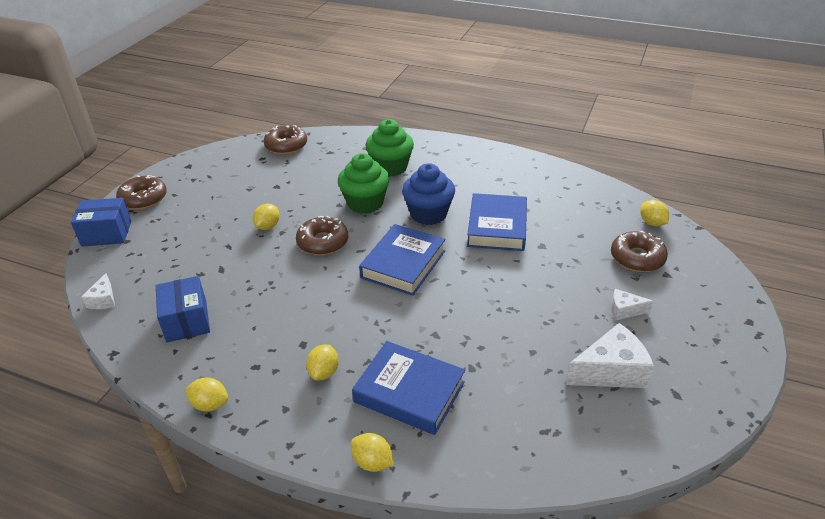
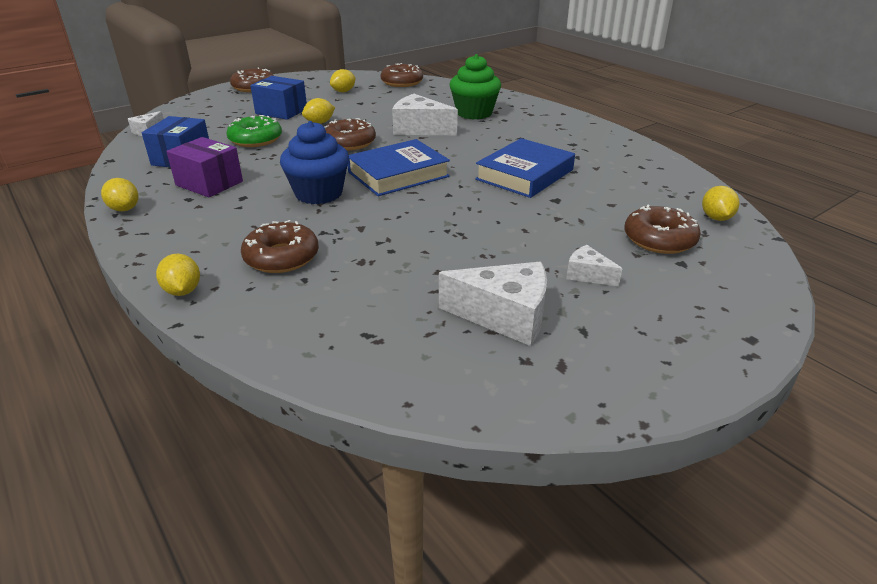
camera: 30 degrees right, 5 degrees down
(106, 234) = (202, 99): blue box -> blue box (281, 111)
(231, 270) = (255, 139): none -> green donut
(253, 340) = (209, 183): none -> purple box
(324, 372) = (232, 219): yellow lemon -> yellow lemon (343, 91)
(365, 203) = (419, 129): green cupcake -> white cheese
(409, 392) = (281, 257): blue book -> brown donut
(428, 214) = (468, 149): blue cupcake -> blue cupcake (319, 194)

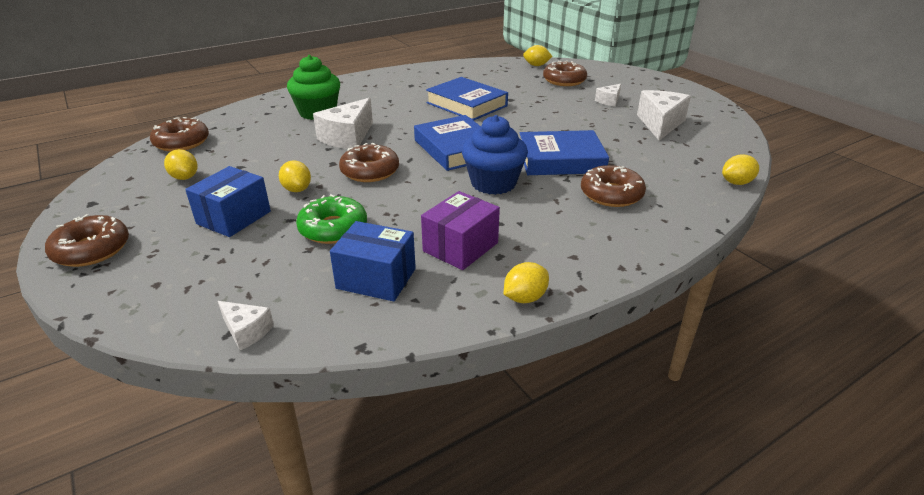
camera: 85 degrees left, 0 degrees up
(183, 291) = (675, 234): yellow lemon -> yellow lemon (736, 183)
(372, 229) = (560, 160): none -> blue book

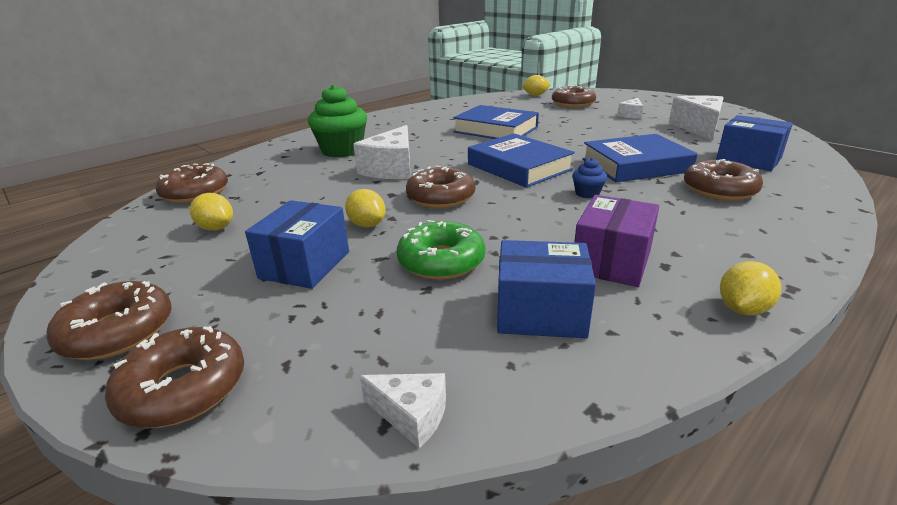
camera: 10 degrees left, 5 degrees down
(119, 293) = (183, 388): none -> brown donut
(493, 183) = (587, 193): blue cupcake -> blue cupcake, size x0.46
(670, 166) = (748, 159): none -> blue box
(736, 183) = (826, 166): yellow lemon -> none

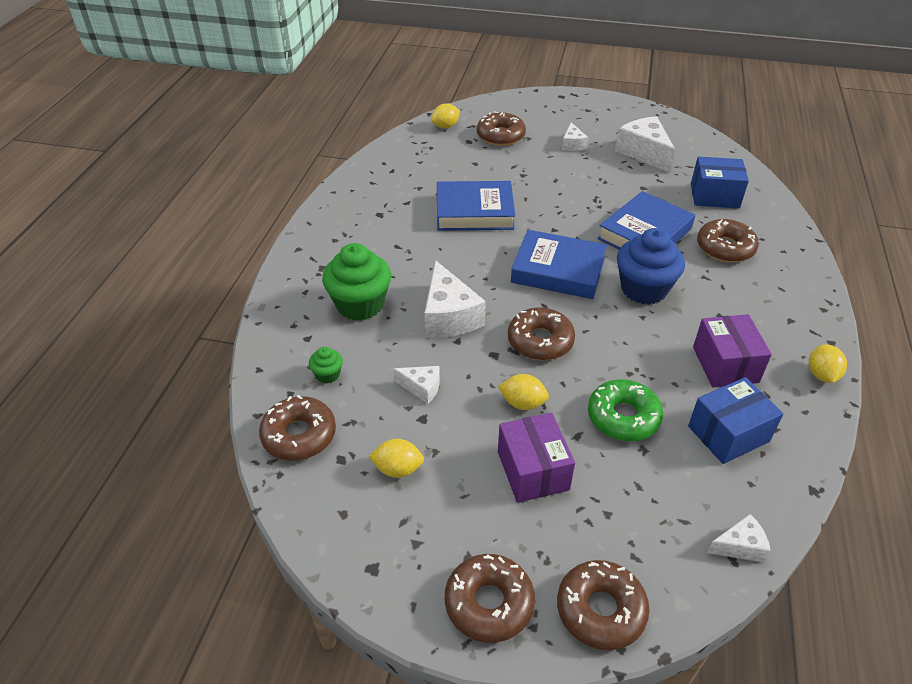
camera: 35 degrees left, 15 degrees up
(264, 173) = (328, 374): none -> green cupcake
(305, 265) = (533, 470): blue box -> purple box
(309, 195) = (422, 388): none -> white cheese
(587, 193) = (644, 289): blue cupcake -> blue cupcake, size x2.18

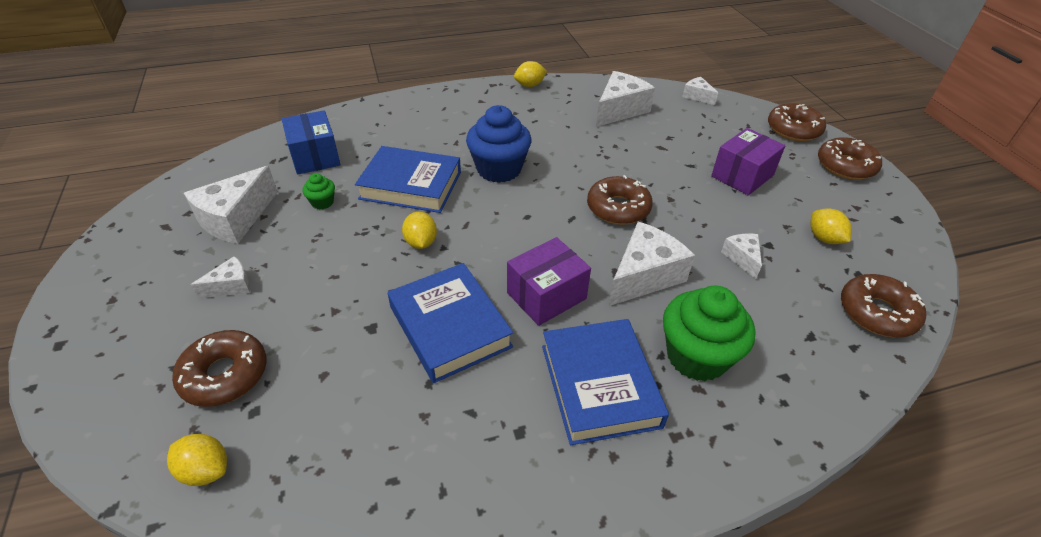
camera: 120 degrees left, 0 degrees up
(328, 374) = (803, 330): green cupcake -> green cupcake (322, 202)
(522, 403) = (692, 197): yellow lemon -> yellow lemon (421, 242)
(558, 270) = (512, 225): blue book -> blue book (599, 385)
(623, 417) = (652, 150): green donut -> none
(725, 248) = (405, 139): brown donut -> none
(725, 364) = (555, 119): purple box -> purple box (546, 296)
(728, 434) = (619, 110): blue box -> white cheese

